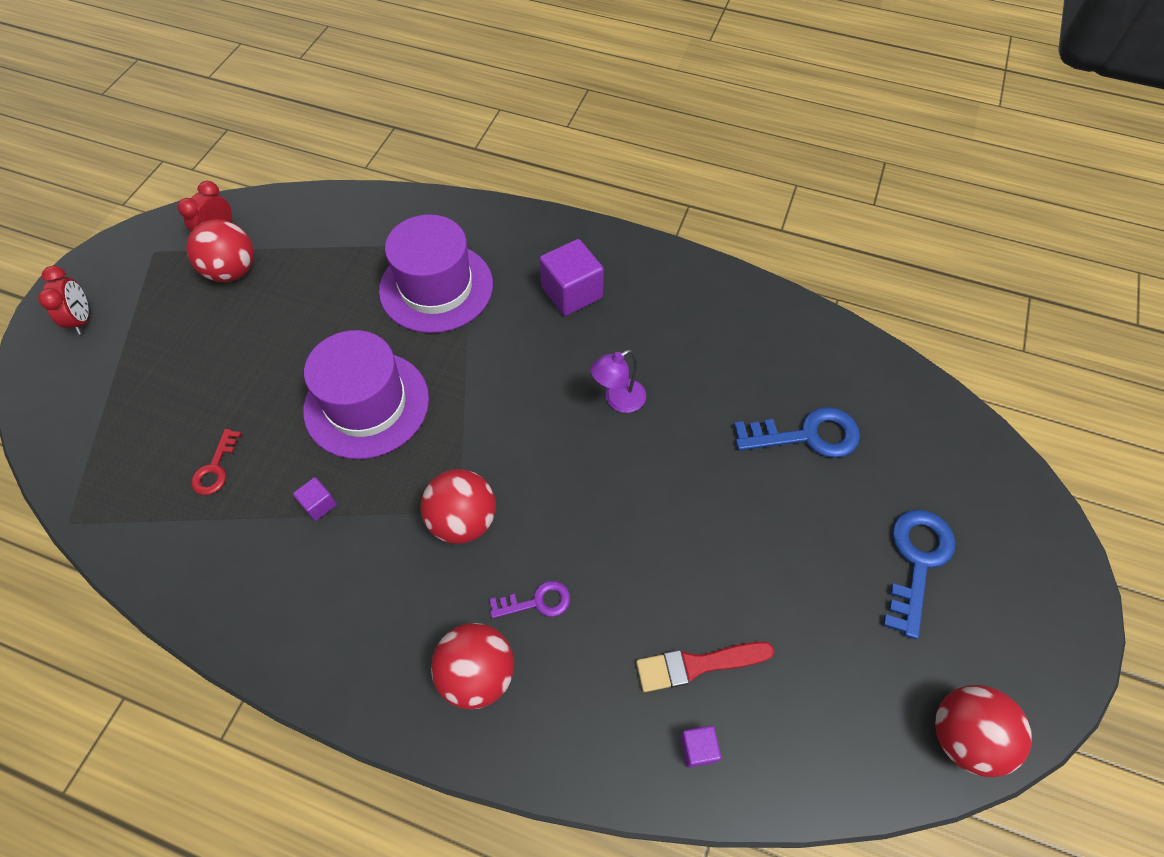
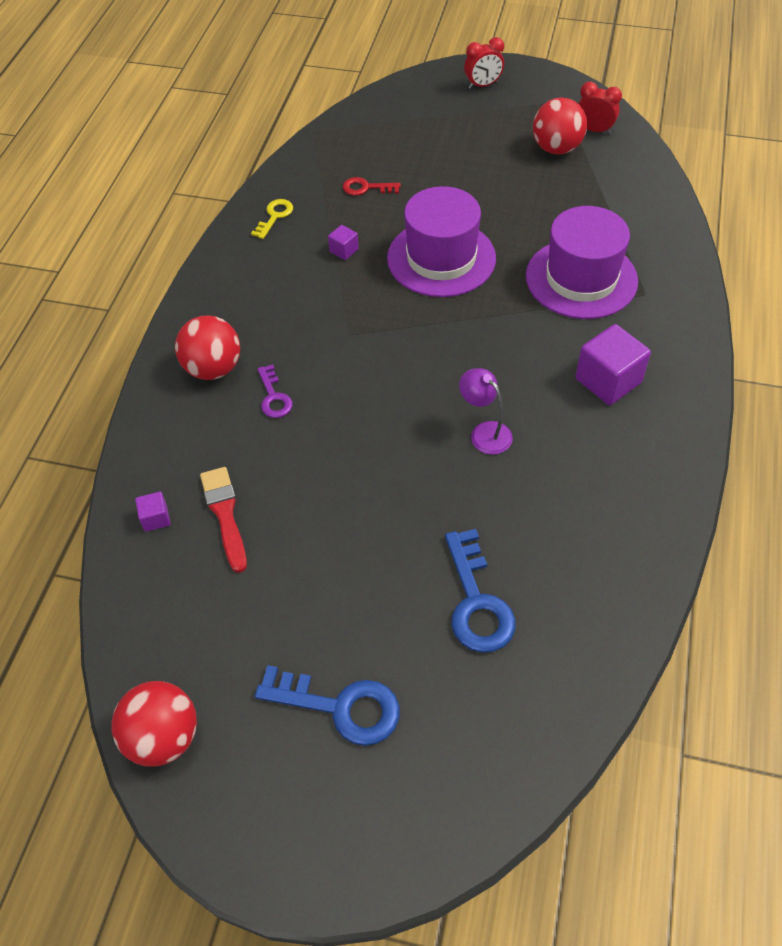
camera: 85 degrees right, 5 degrees down
(224, 584) = (274, 216): none -> yellow key
(463, 520) = (341, 338): red ball -> none

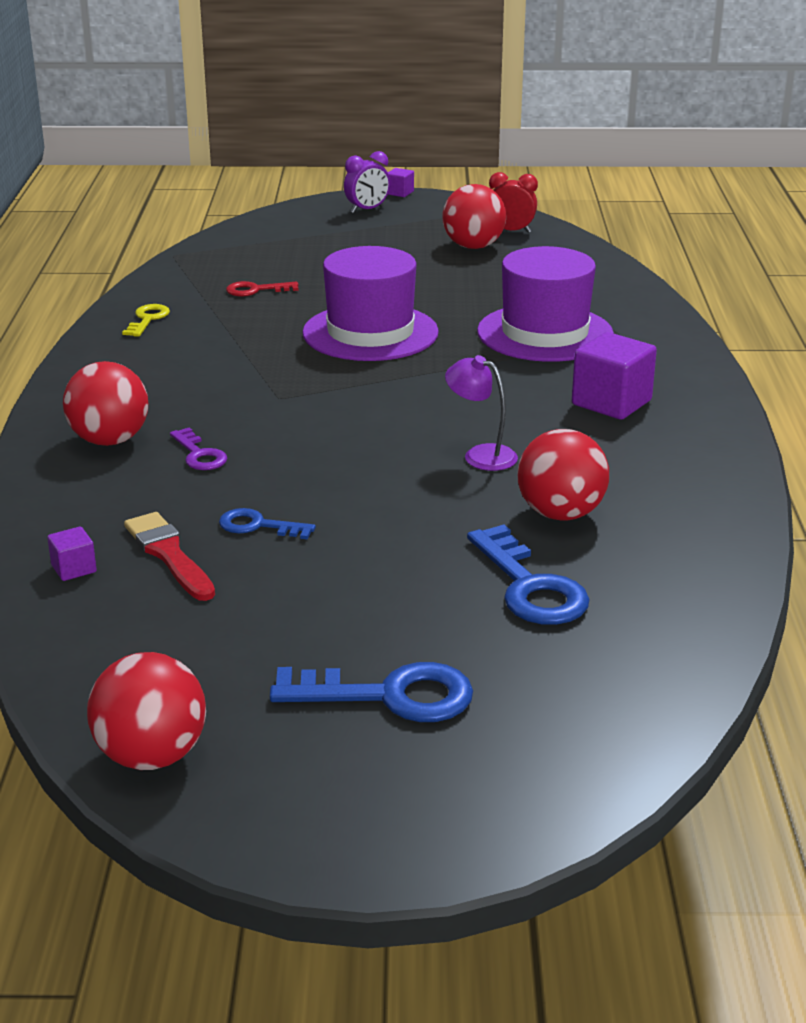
camera: 15 degrees left, 25 degrees down
(296, 491) = (258, 526): none -> blue key
(344, 250) = (246, 337): purple cube -> purple cube (399, 193)
(483, 85) = (367, 210): red clock -> purple clock
(525, 517) = (560, 514): none -> red ball

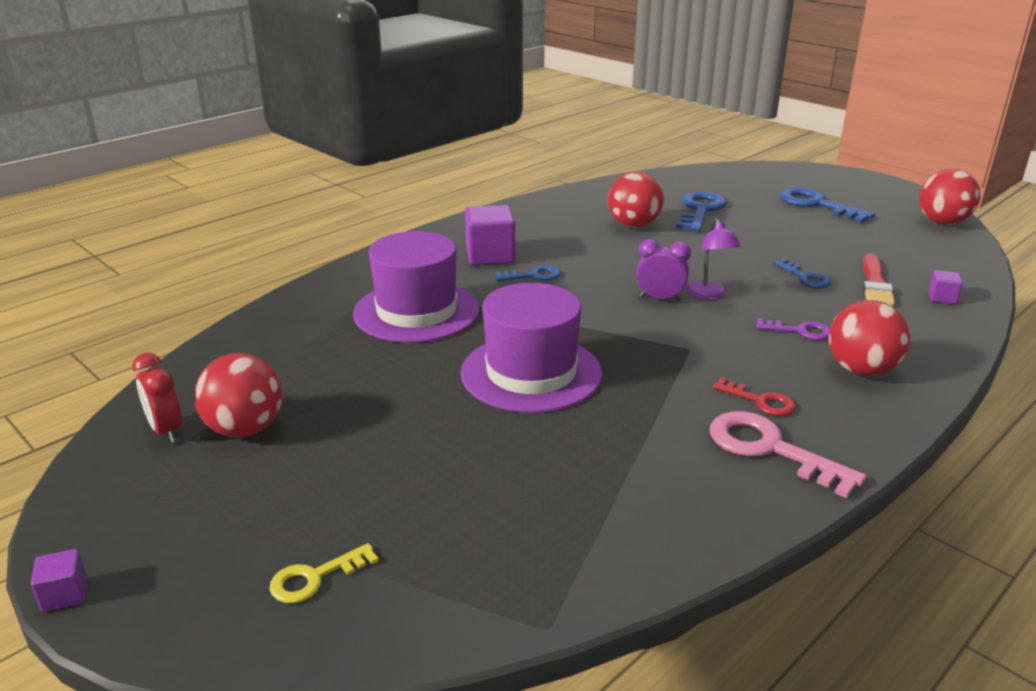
camera: 135 degrees left, 0 degrees up
(134, 356) = (770, 449): none -> pink key
(147, 319) = (709, 499): yellow key -> yellow key (315, 578)
(199, 455) = (800, 331): purple key -> purple key turned 90 degrees clockwise
(256, 290) = (544, 484): red key -> red key (760, 401)
(367, 210) = (179, 575): purple clock -> purple clock (660, 298)
(481, 455) = (621, 261): purple lamp -> purple lamp (709, 295)
(527, 401) = (533, 276): none -> blue key

